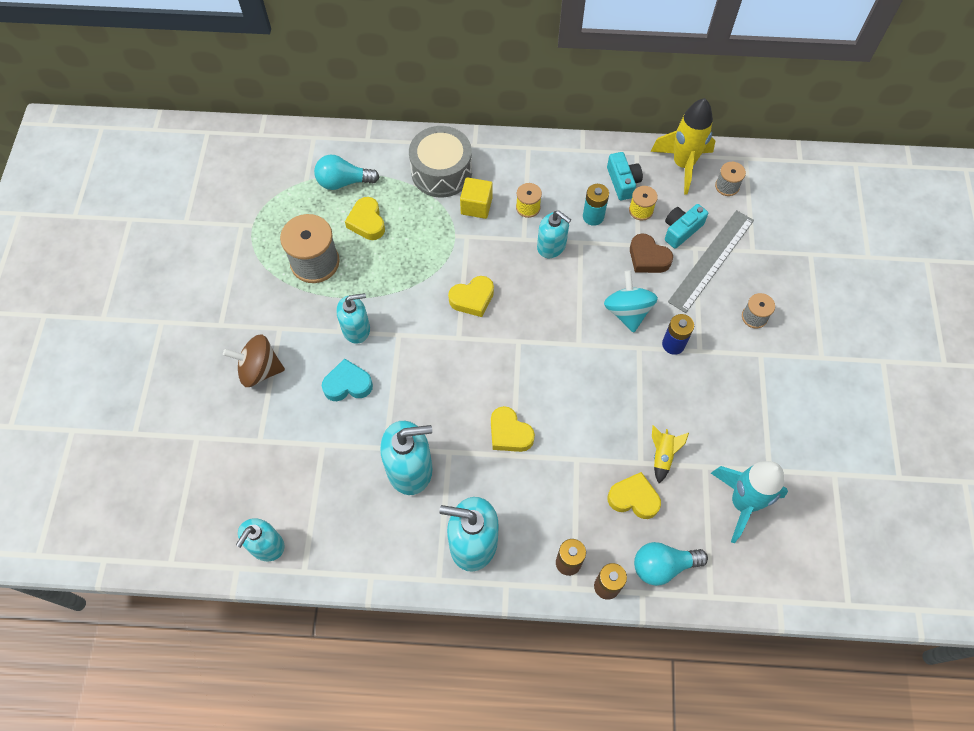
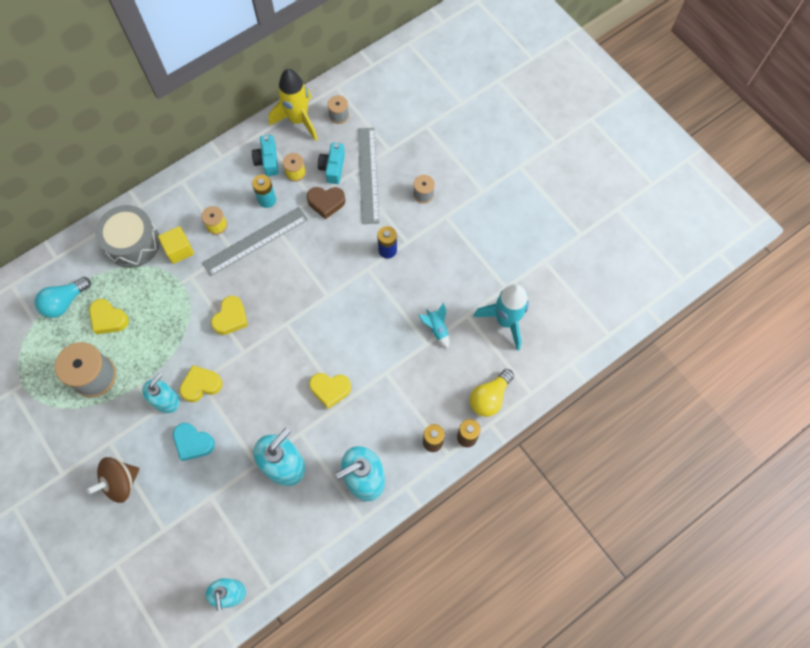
camera: 40 degrees left, 5 degrees up
(348, 384) = (193, 443): turquoise heart -> turquoise heart turned 105 degrees counterclockwise
(551, 246) = (255, 241): turquoise soap dispenser -> grey ruler
(623, 182) = (267, 161): turquoise camera -> turquoise camera turned 135 degrees counterclockwise
(627, 312) = (341, 250): turquoise spinning top -> none
(633, 498) = (440, 369): yellow heart -> yellow heart (201, 385)
(662, 455) = (436, 328): yellow rocket -> turquoise rocket
(663, 566) = (489, 397): turquoise light bulb -> yellow light bulb

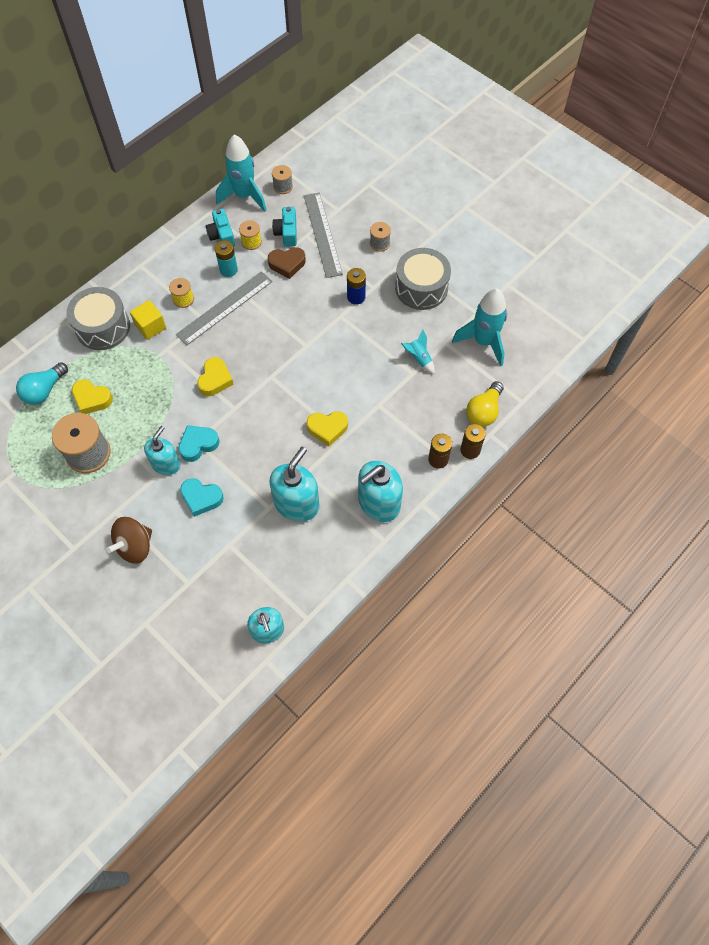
camera: 10 degrees left, 5 degrees down
(201, 385) = (198, 444): yellow heart -> turquoise heart
(298, 120) = (244, 196): yellow rocket -> turquoise rocket
(455, 250) = (421, 288): none -> grey drum

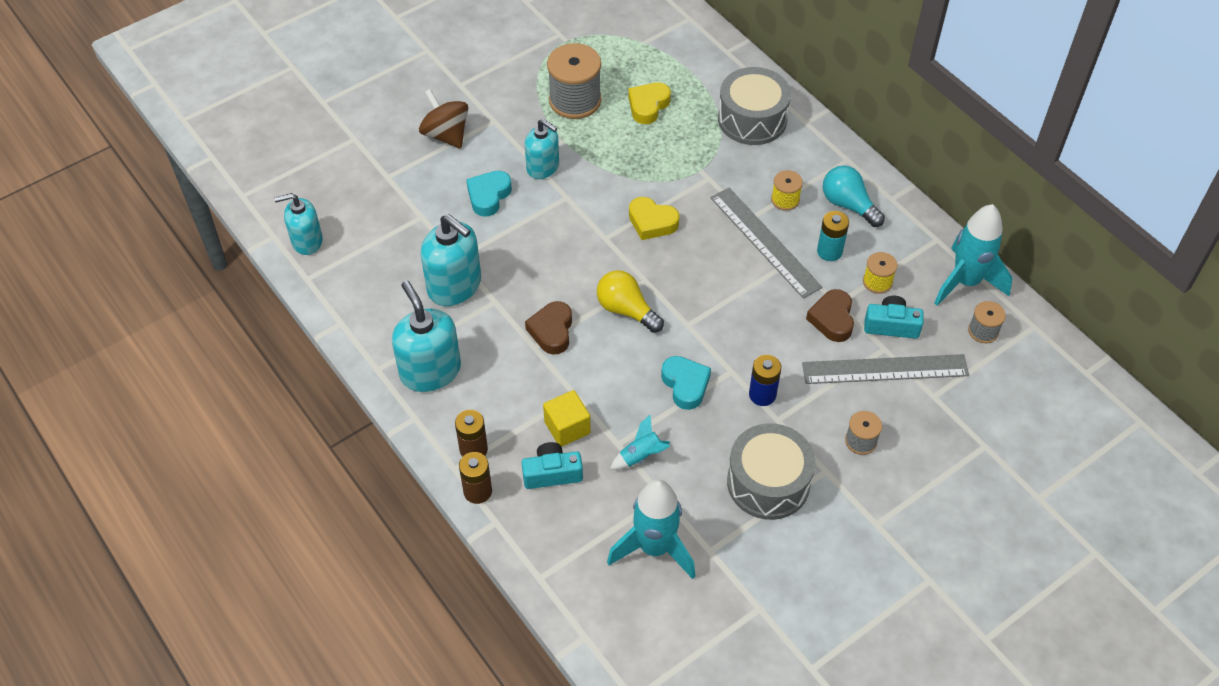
camera: 100 degrees right, 10 degrees down
(44, 390) = (669, 65): turquoise light bulb -> turquoise light bulb (848, 205)
(150, 326) = (745, 164): yellow cube -> yellow cube (567, 427)
(198, 444) = (561, 198): turquoise heart -> turquoise heart (685, 385)
(222, 235) = (892, 249): turquoise camera -> turquoise camera (552, 473)
(327, 429) = (552, 331): yellow heart -> brown heart
(484, 411) = (534, 522): yellow light bulb -> yellow light bulb (626, 310)

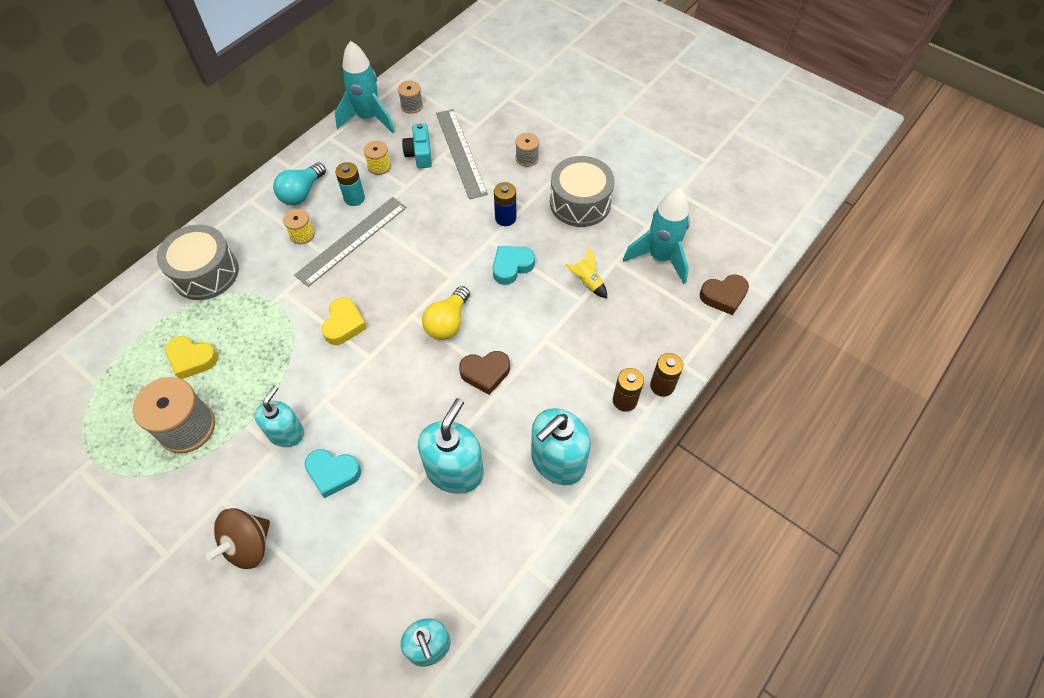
camera: 105 degrees left, 5 degrees up
(552, 473) = (625, 337): turquoise camera -> none
(567, 427) = (579, 337): yellow cube -> none
(641, 456) = (587, 282): turquoise rocket -> yellow rocket
(832, 319) = (422, 187): brown heart -> brown heart (723, 296)

